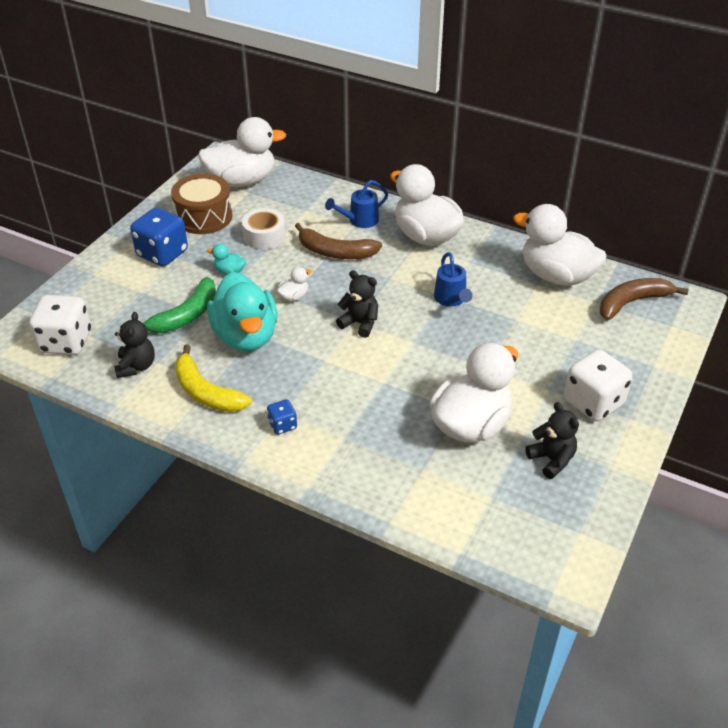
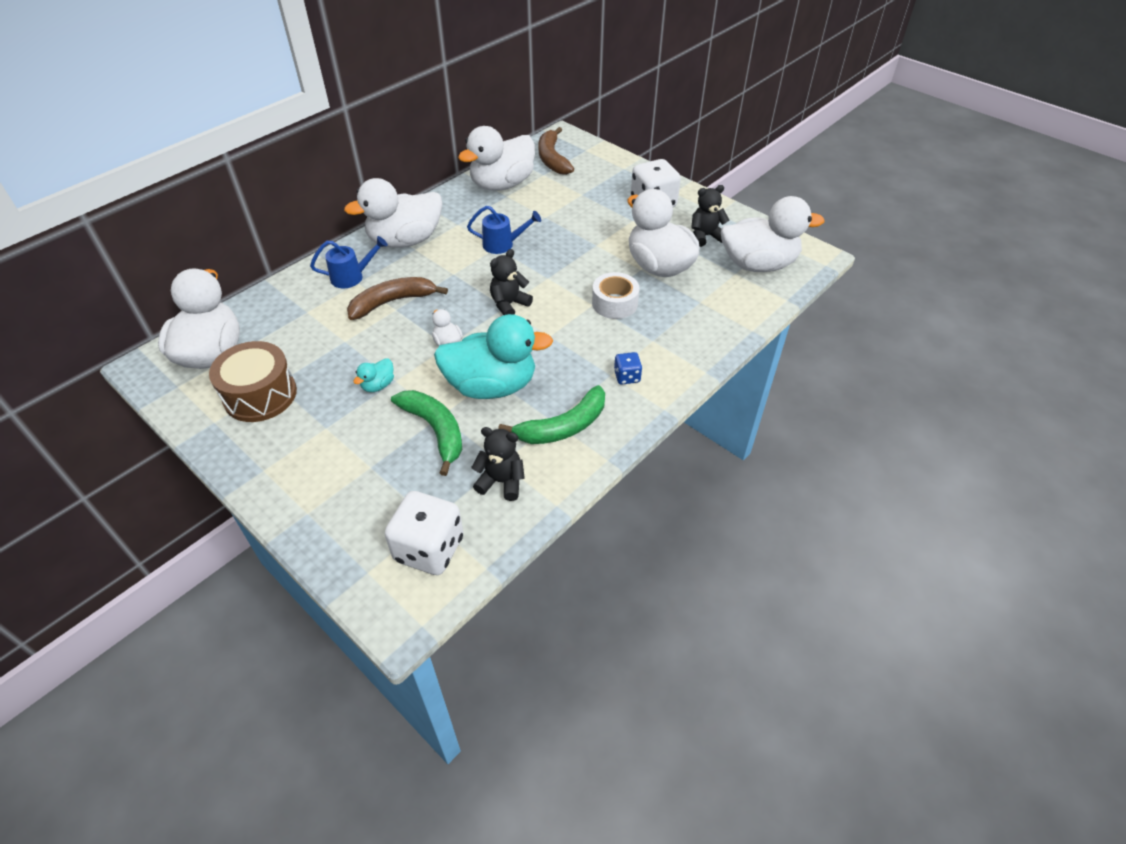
camera: 75 degrees left, 5 degrees up
(162, 254) = (309, 440): blue dice -> none
(206, 392) = (563, 427): yellow banana -> green banana
(264, 236) = (332, 349): white tape -> white tape (614, 303)
(335, 252) = (393, 302): brown banana -> brown banana turned 150 degrees counterclockwise
(359, 220) = (352, 277): blue watering can -> blue watering can turned 90 degrees counterclockwise
(518, 517) = (758, 264): none -> white duck

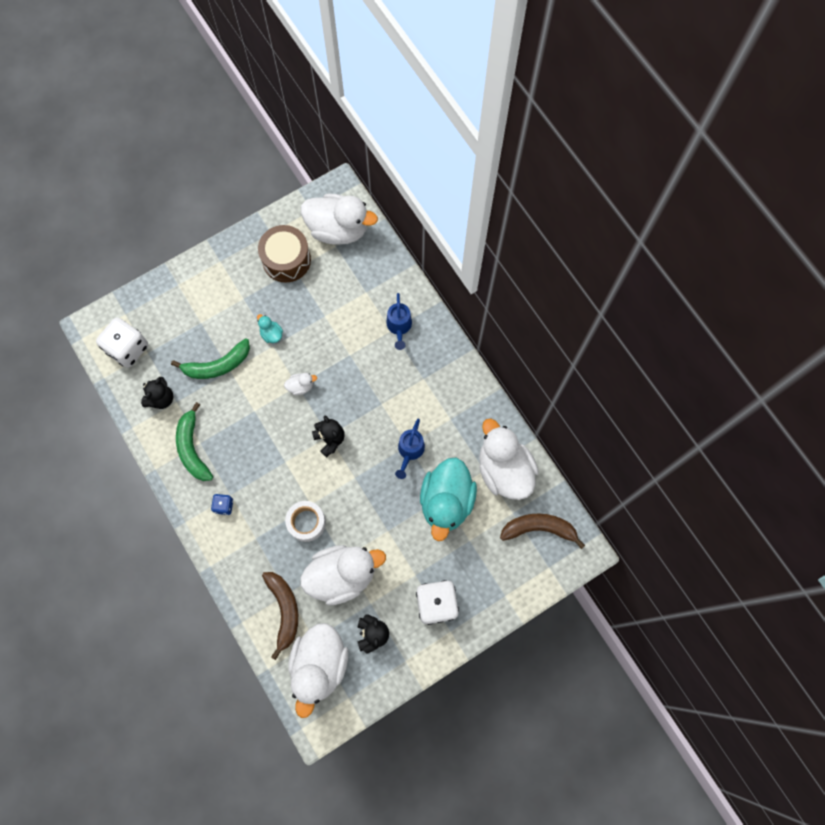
camera: 105 degrees right, 25 degrees up
(393, 302) = (359, 353): brown banana -> brown banana (284, 610)
(405, 241) = (437, 372): white duck -> none
(491, 386) = (246, 409): turquoise duck -> turquoise duck (446, 502)

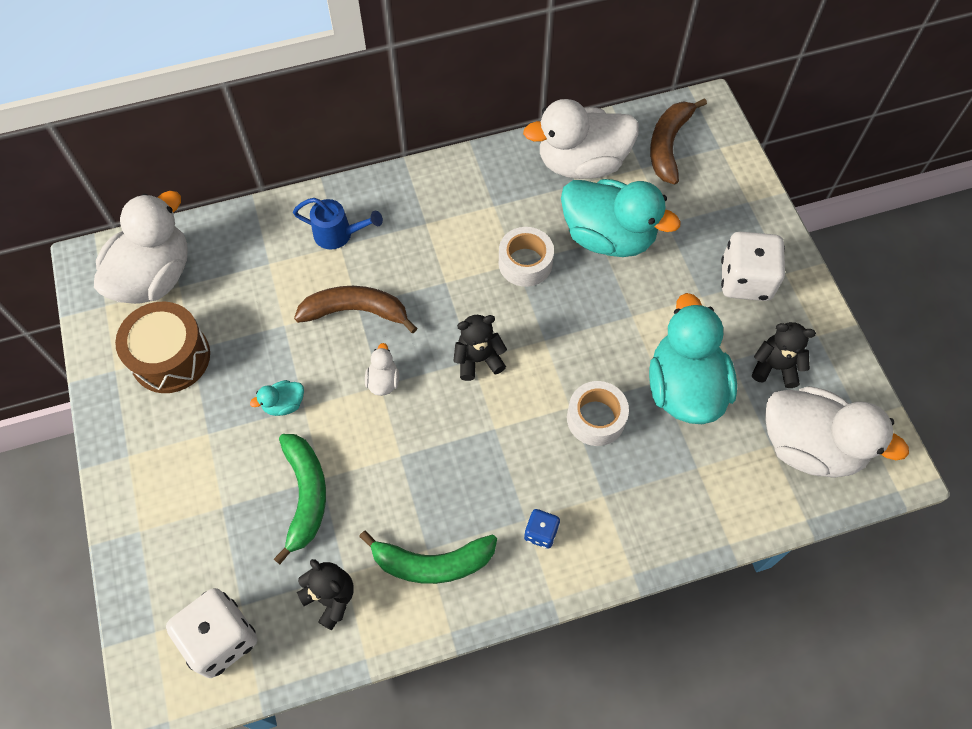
camera: 75 degrees left, 10 degrees down
(284, 610) = (722, 478): brown banana -> brown banana (356, 311)
(342, 575) = (684, 387): white duck -> turquoise duck
(410, 451) = (525, 263): blue watering can -> white tape

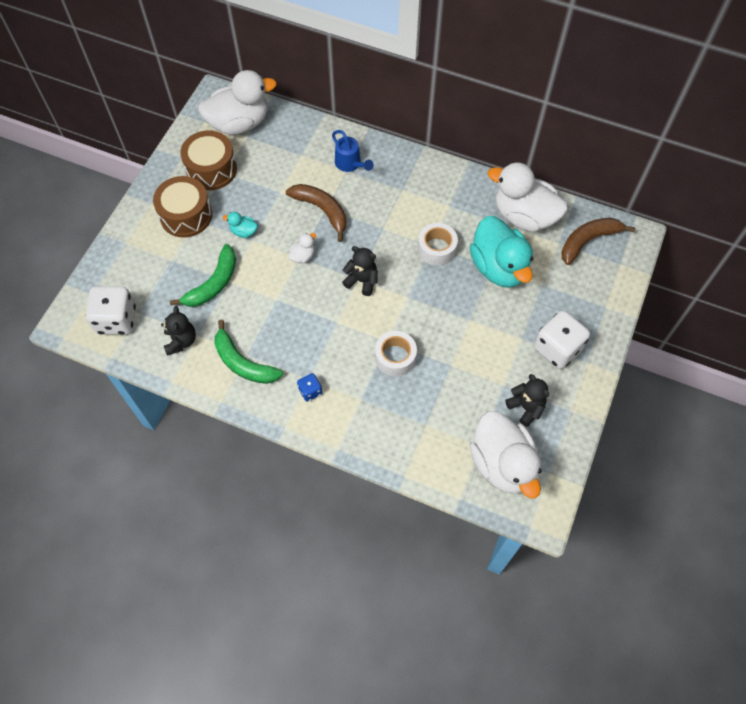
camera: 40 degrees right, 0 degrees up
(190, 437) = (186, 215): none -> brown drum
(684, 387) = (461, 378): turquoise duck -> none

